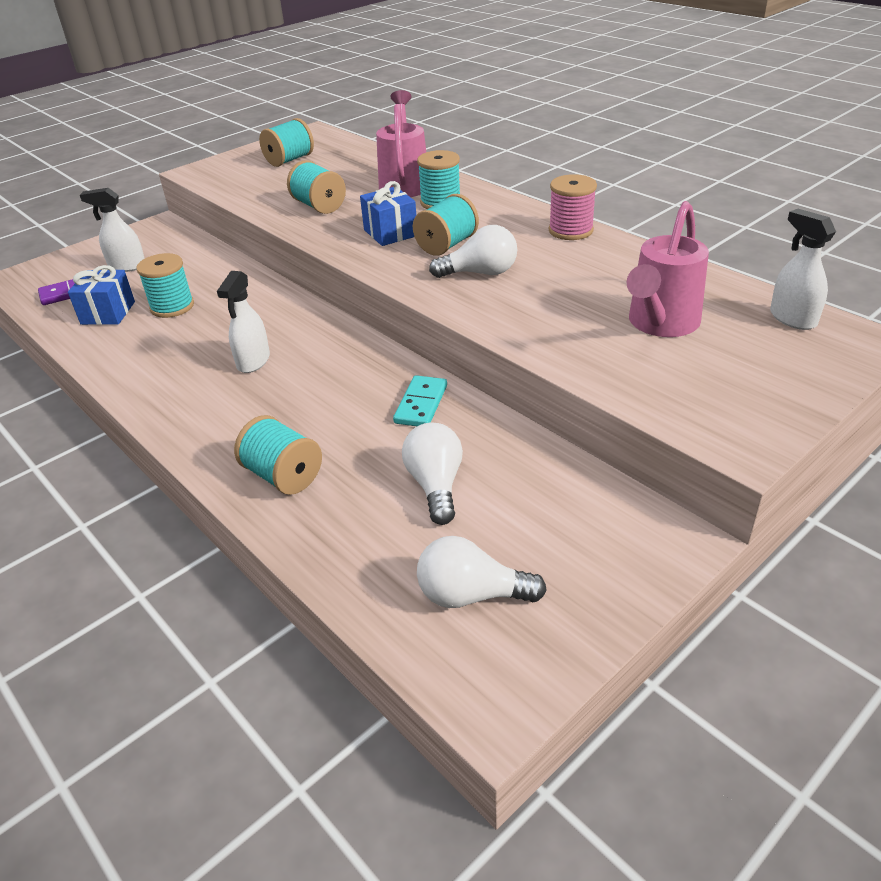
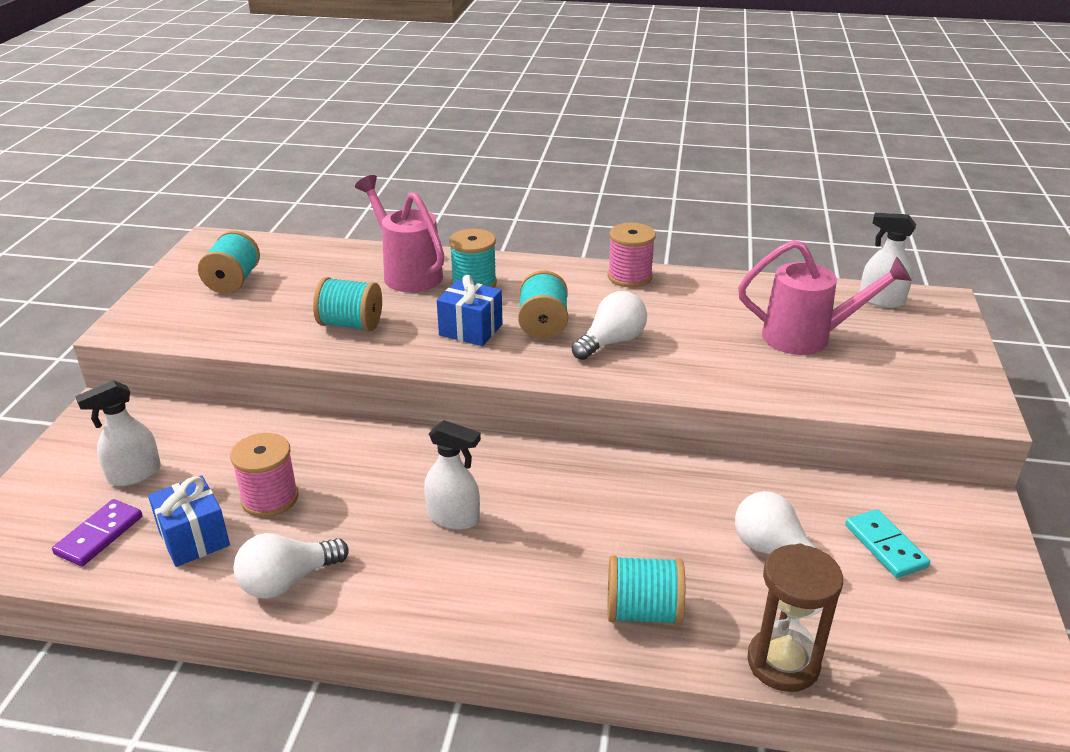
camera: 40 degrees left, 5 degrees down
(172, 306) = (270, 498): turquoise spool -> pink spool
(253, 361) = (454, 517): white spray bottle -> white spray bottle turned 45 degrees counterclockwise
(327, 560) = (783, 663): none -> brown hourglass
(421, 404) = (668, 487): turquoise domino -> turquoise domino (885, 546)
(471, 595) = (916, 624): white light bulb -> white light bulb (288, 581)
(660, 324) = (807, 337): pink watering can -> pink watering can turned 75 degrees counterclockwise

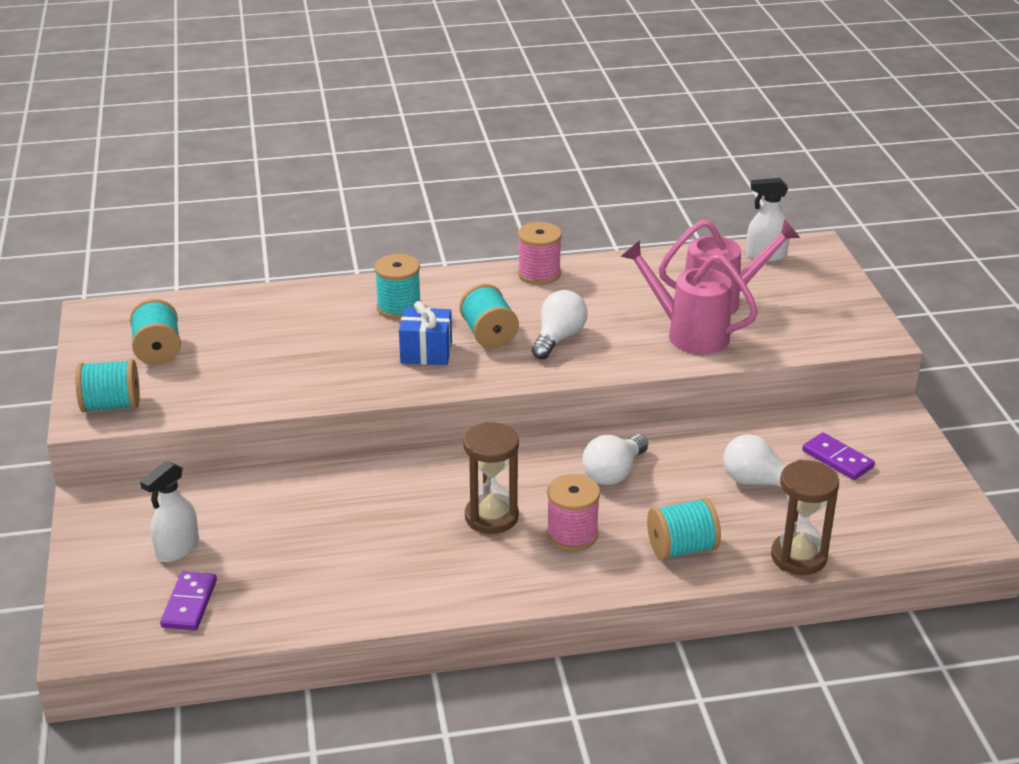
camera: 20 degrees left, 0 degrees up
(194, 538) = (278, 585): blue gift -> none
(270, 498) = (320, 539): pink spool -> pink spool (572, 534)
(288, 581) = (386, 596): white light bulb -> white light bulb (614, 473)
(350, 324) = (310, 370): turquoise spool -> turquoise spool (111, 405)
(407, 273) = (327, 309): pink watering can -> pink watering can (689, 334)
(454, 517) = (491, 517): white spray bottle -> brown hourglass
(885, 546) = (837, 459): turquoise domino -> purple domino

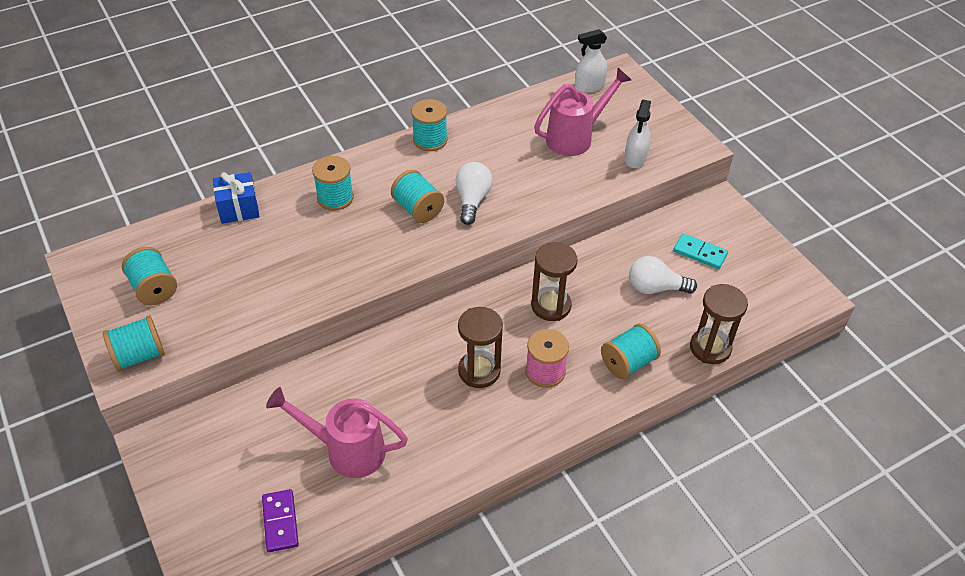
camera: 20 degrees left, 15 degrees up
(177, 549) = (246, 471): white spray bottle -> white spray bottle (635, 158)
(426, 352) = (377, 238): blue gift -> blue gift (239, 209)
(539, 274) = (430, 140): pink spool -> turquoise spool
(614, 473) = (551, 306): white light bulb -> brown hourglass
(689, 334) = (566, 173): pink watering can -> pink watering can (347, 450)
(837, 459) = (700, 253): purple domino -> turquoise domino

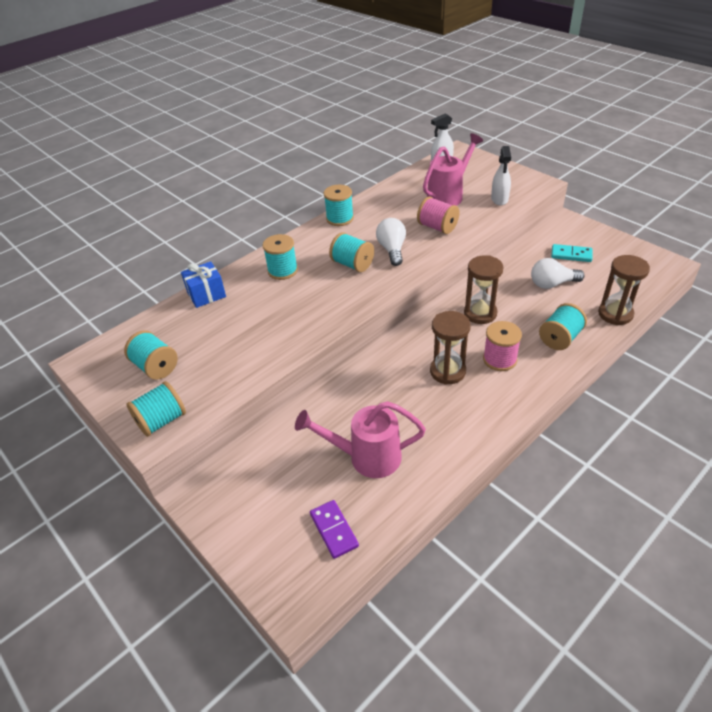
camera: 10 degrees left, 5 degrees down
(540, 181) = (437, 227): none -> pink spool

